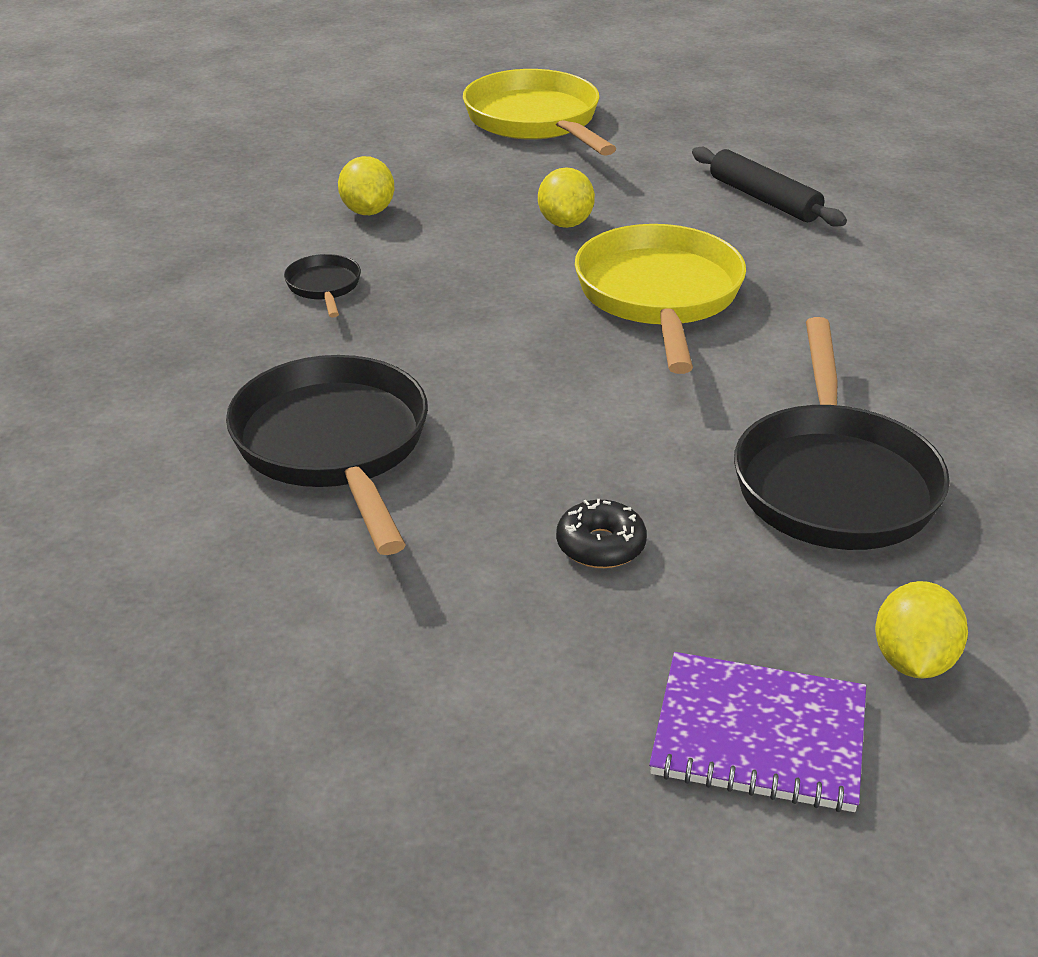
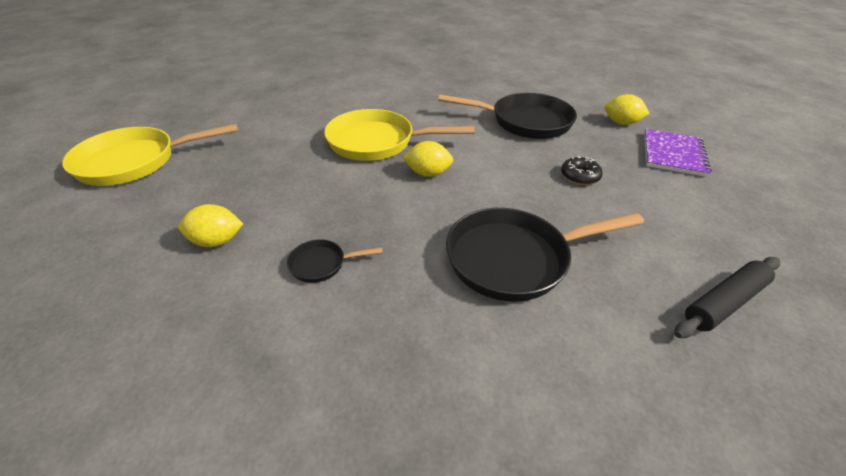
camera: 85 degrees left, 5 degrees up
(565, 223) = (285, 162): yellow lemon -> yellow lemon (428, 173)
(764, 199) = (293, 106): black rolling pin -> black rolling pin (724, 302)

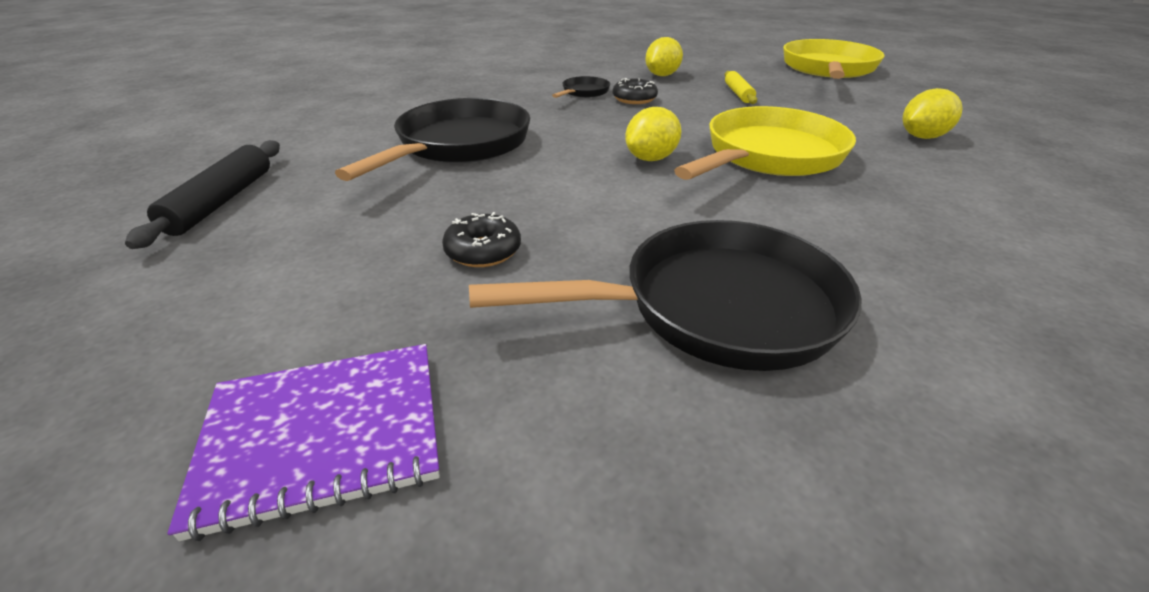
camera: 130 degrees right, 5 degrees down
(253, 182) = (738, 93): none -> yellow rolling pin
(315, 226) = (634, 99): none -> black donut
(525, 122) = (716, 307): black pan -> black pan turned 150 degrees counterclockwise
(621, 123) = (539, 486): yellow lemon -> yellow lemon (922, 137)
(673, 154) = (324, 435): purple notebook -> purple notebook turned 75 degrees counterclockwise

